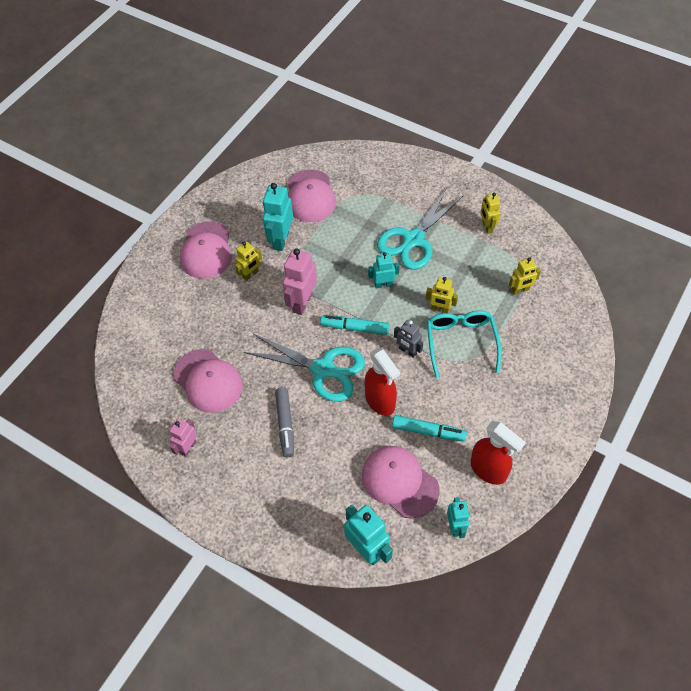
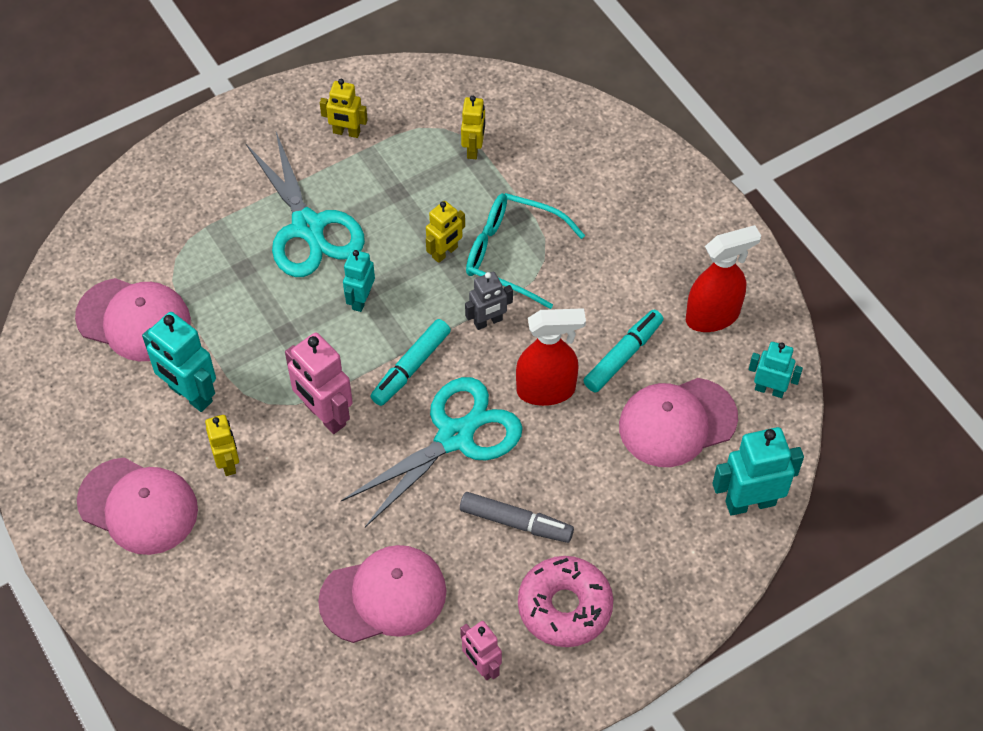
camera: 65 degrees left, 0 degrees up
(244, 474) = (564, 607): none -> pink donut

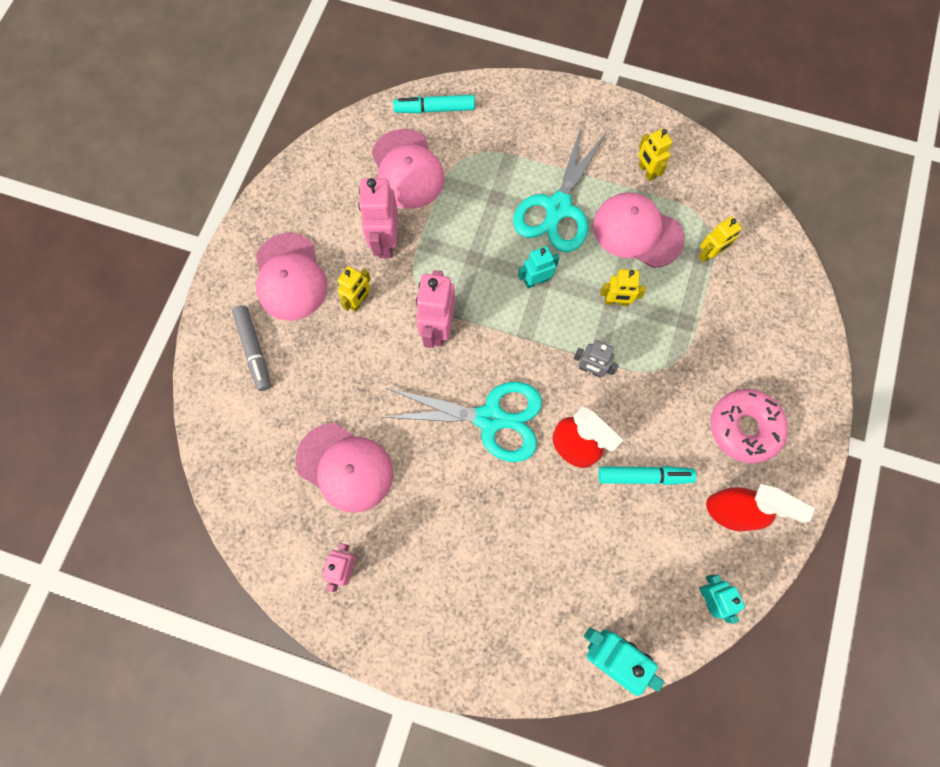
camera: 50 degrees right, 15 degrees up
(190, 394) = (385, 242): turquoise robot -> pink robot
(411, 367) = (515, 350): turquoise marker -> turquoise marker (434, 109)
(512, 254) = (654, 343): turquoise glasses -> none
(516, 522) = (462, 507): grey marker -> grey marker (254, 350)
(564, 607) = (428, 588): pink donut -> pink donut (744, 428)
(677, 422) = (626, 554): pink cap -> pink cap (637, 232)

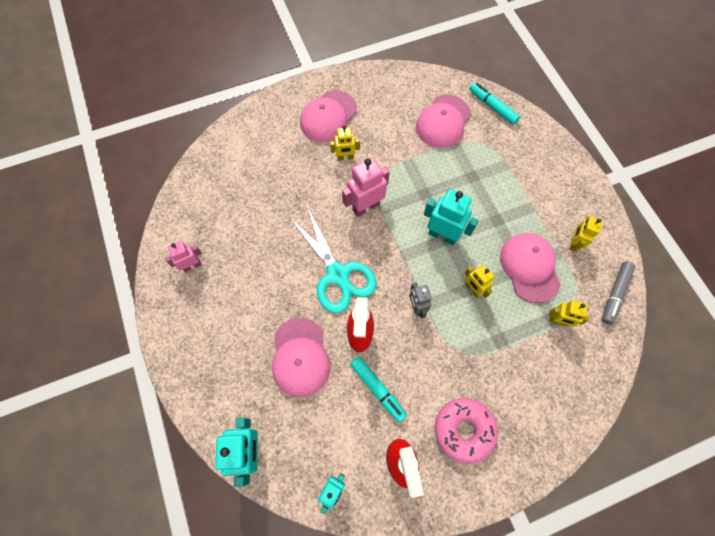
camera: 50 degrees right, 5 degrees down
(254, 350) = (274, 132): grey marker -> grey marker (614, 294)
(345, 467) = (247, 222): pink cap -> pink cap (300, 357)
(385, 242) = (391, 143): pink robot -> none
(536, 281) = (442, 235): turquoise robot -> turquoise robot, size x1.62
(558, 208) = (499, 213): turquoise scissors -> none

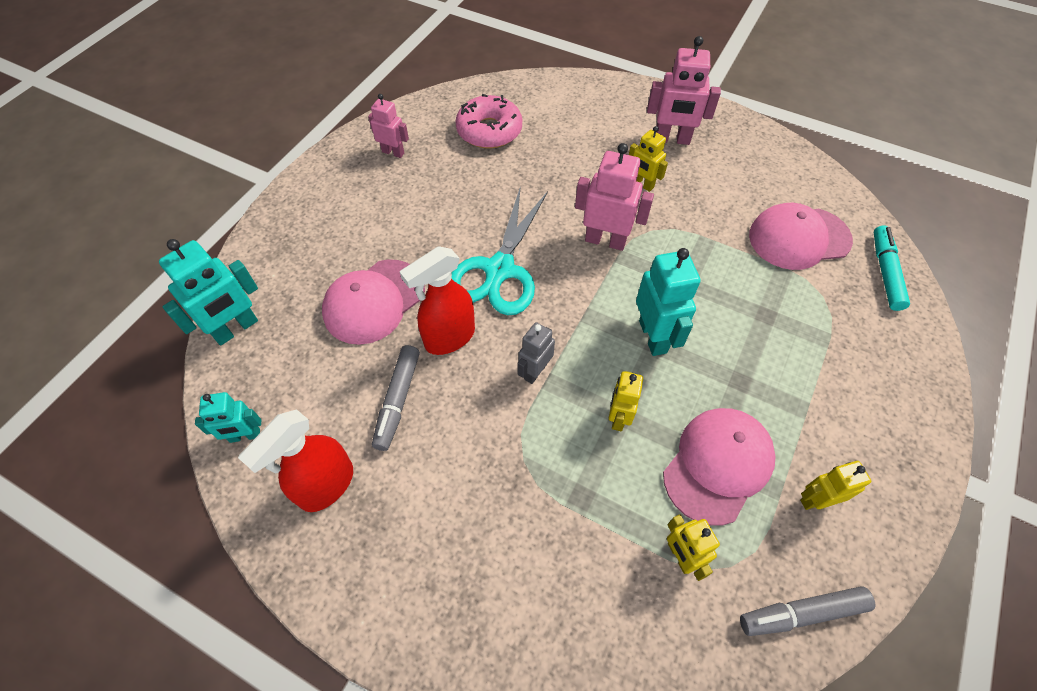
camera: 50 degrees right, 10 degrees down
(328, 116) = (672, 139): pink cap -> pink robot
(378, 389) = (398, 400): turquoise marker -> grey marker
(463, 430) = (422, 533): pink donut -> pink donut (489, 131)

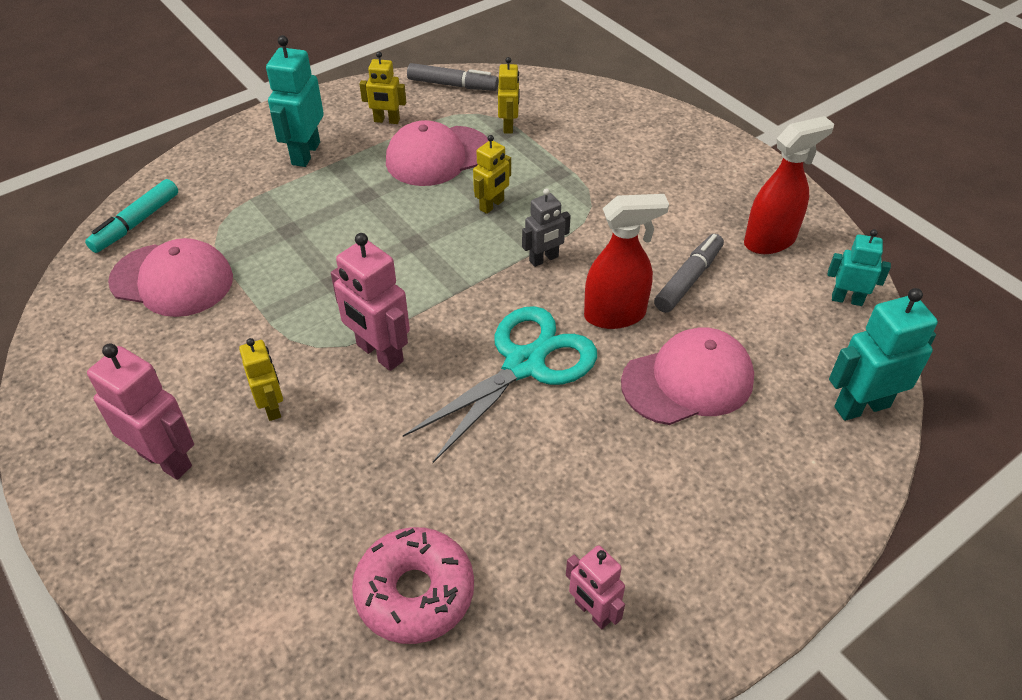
camera: 155 degrees left, 10 degrees down
(653, 336) = (410, 248): turquoise robot -> turquoise robot (305, 153)

